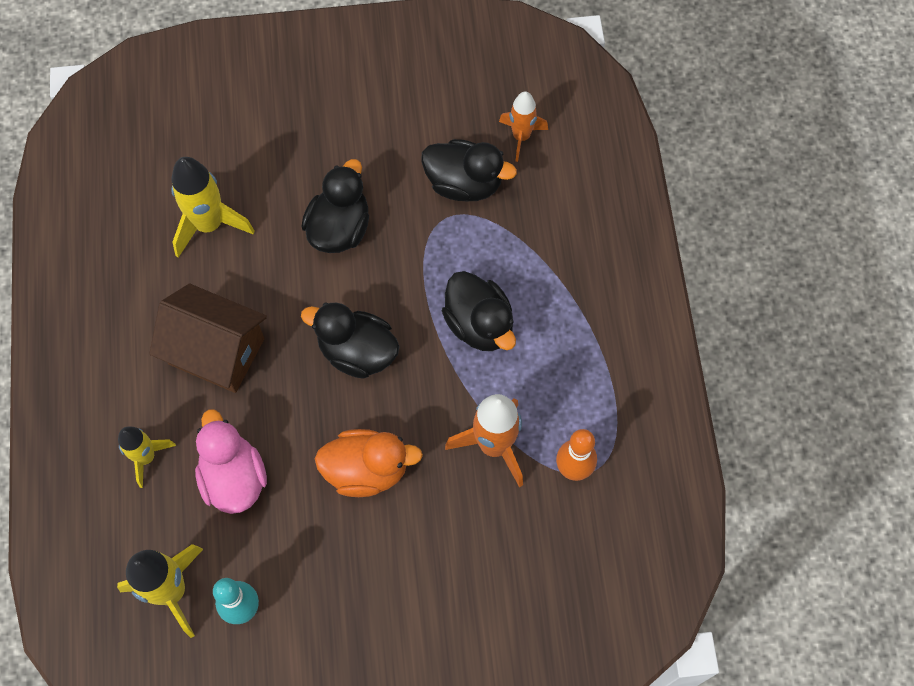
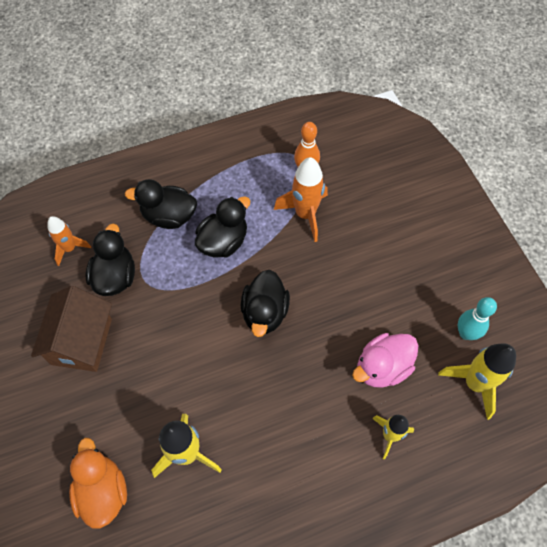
camera: 105 degrees left, 5 degrees down
(216, 351) = (292, 411): brown house -> brown house (81, 341)
(339, 228) = (169, 352): black duck -> black duck (169, 216)
(366, 470) = (347, 284): orange duck -> orange duck (103, 491)

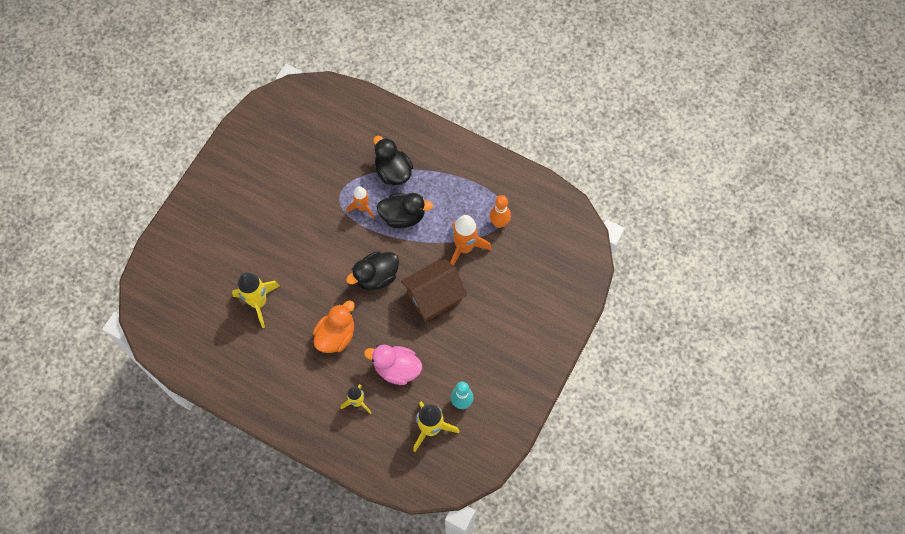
camera: 50 degrees right, 5 degrees up
(70, 248) = (324, 137): orange rocket -> orange rocket (362, 208)
(81, 341) = (275, 194): brown house -> brown house (434, 296)
(103, 491) = (205, 277): orange duck -> orange duck (336, 335)
(115, 276) = (328, 177): black duck -> none

